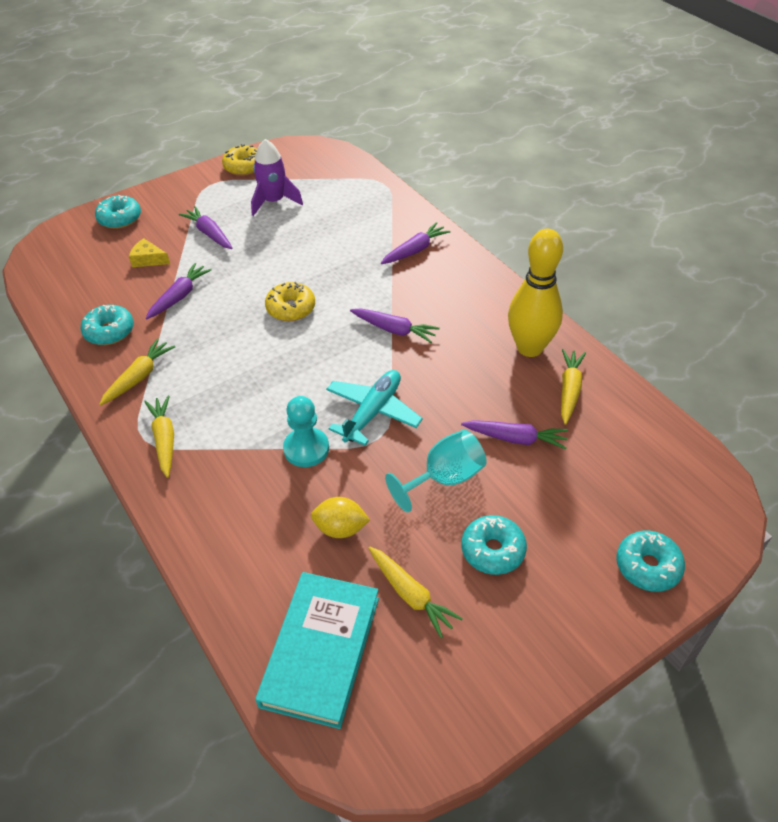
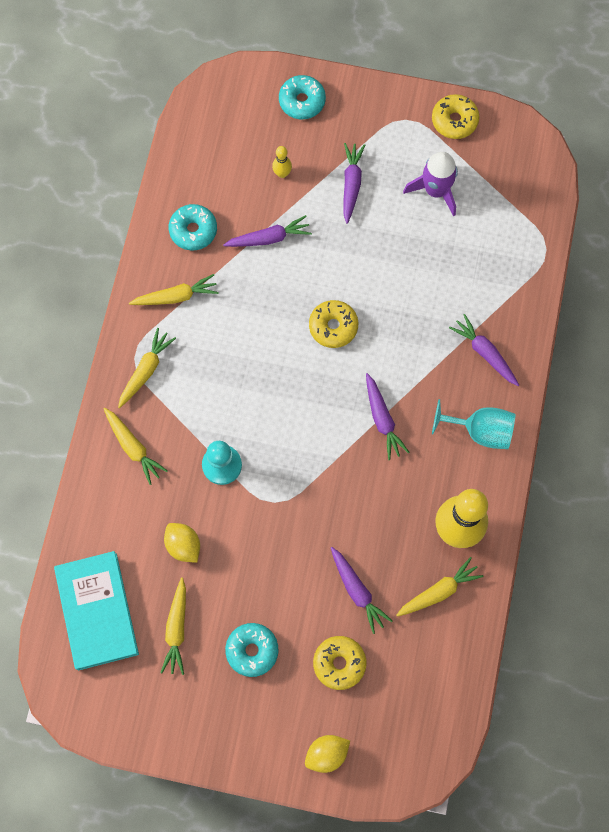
camera: 45 degrees right, 25 degrees up
(148, 259) = (282, 173): yellow cheese -> yellow bowling pin
(212, 498) = (133, 447): none -> yellow carrot
(320, 650) = (97, 611): turquoise book -> turquoise book turned 75 degrees counterclockwise
(373, 412) = (292, 477): turquoise plane -> none
(415, 250) = (485, 353): purple carrot -> purple carrot turned 135 degrees counterclockwise
(444, 478) = (280, 574): turquoise goblet -> turquoise goblet (480, 431)
(568, 495) = (339, 663): none -> yellow donut
(647, 566) = (326, 754): turquoise donut -> yellow lemon

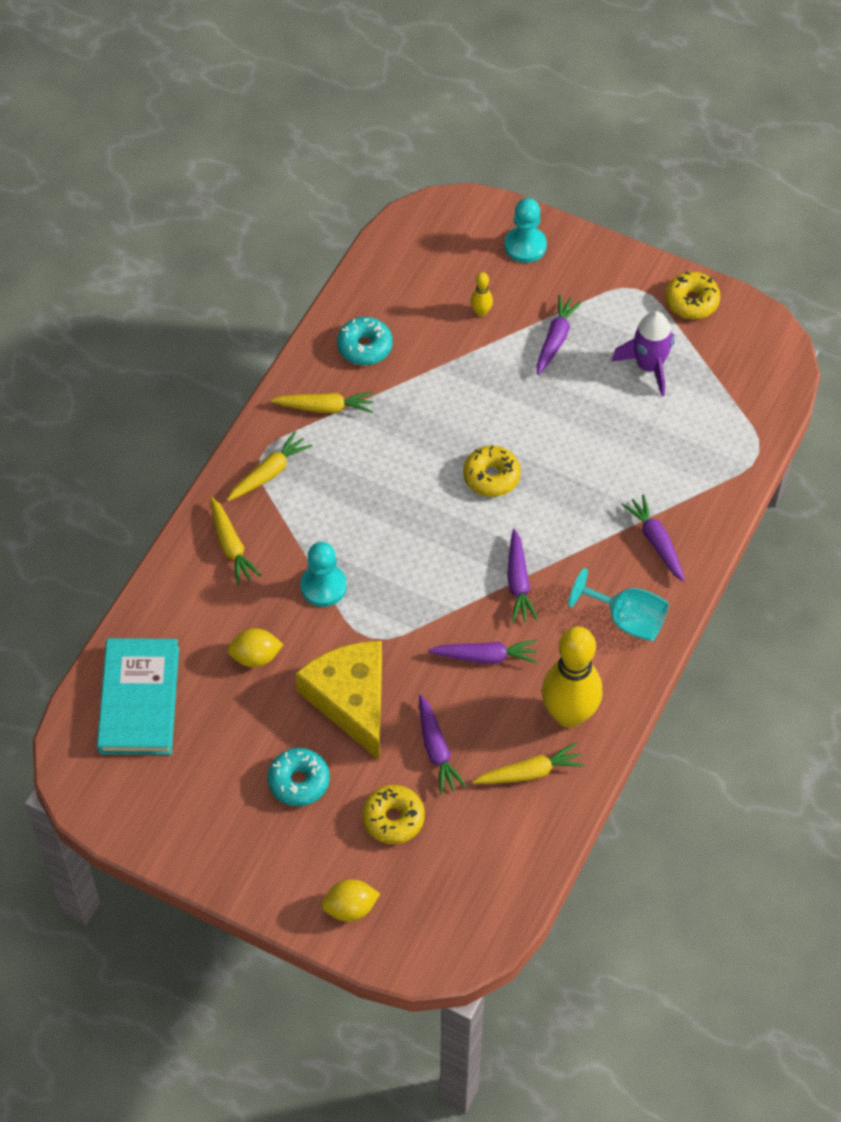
camera: 15 degrees right, 15 degrees down
(177, 629) = (222, 739): yellow carrot -> none
(183, 545) = (255, 657): yellow lemon -> yellow lemon turned 75 degrees counterclockwise
(269, 238) = (446, 372): purple carrot -> purple carrot (485, 656)
(274, 564) = (351, 700): none -> yellow cheese
(302, 101) = (525, 246): turquoise donut -> turquoise pawn

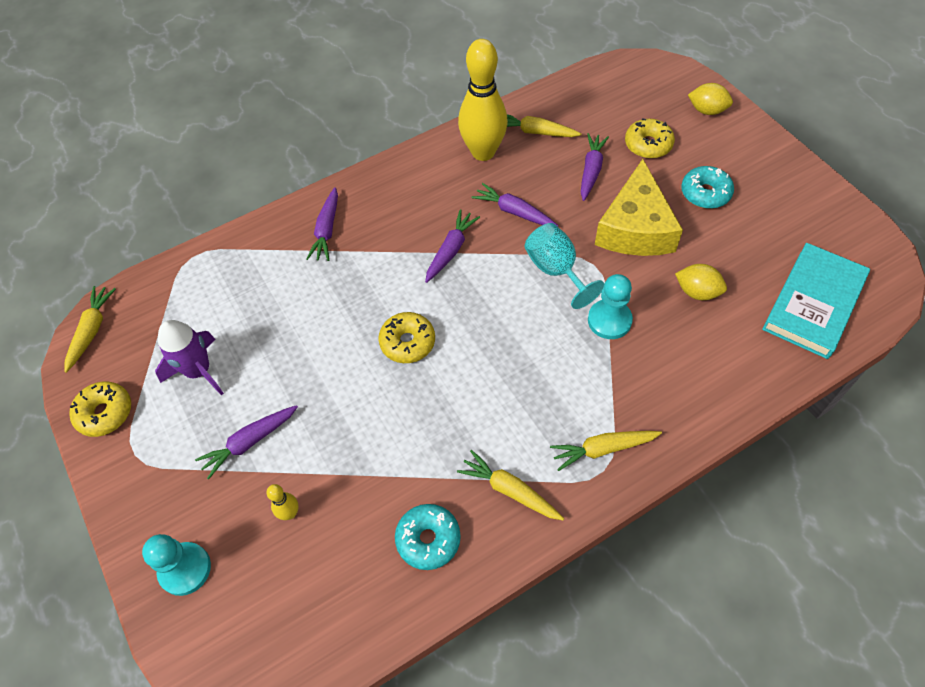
camera: 145 degrees left, 0 degrees up
(231, 546) = (674, 395): yellow carrot -> yellow carrot (91, 331)
(627, 619) = (394, 190): turquoise goblet -> turquoise goblet (556, 270)

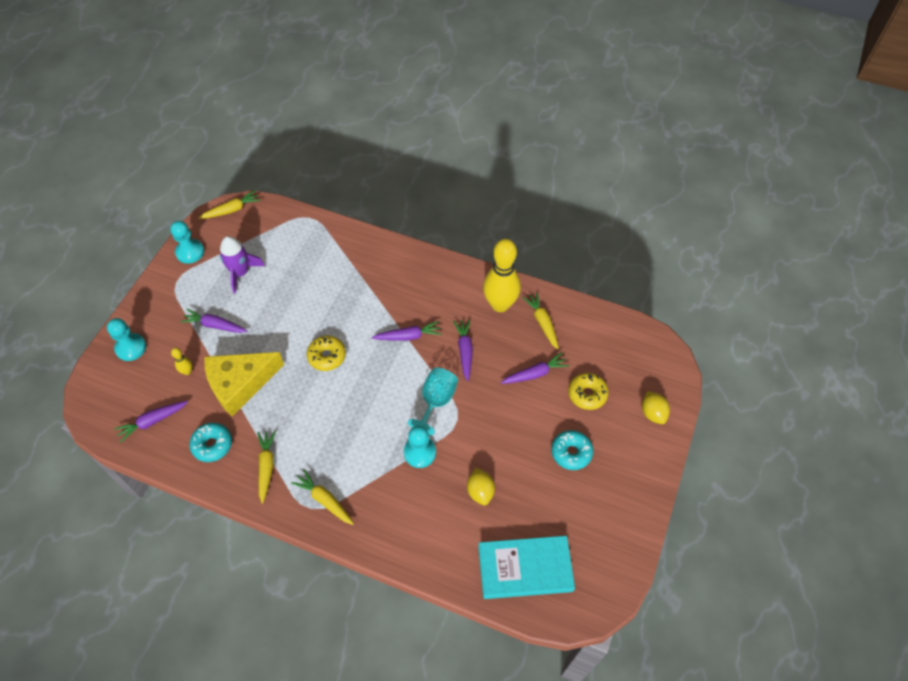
camera: 50 degrees right, 0 degrees up
(105, 413) = (190, 252): yellow donut -> turquoise pawn
(327, 230) = (374, 265): purple carrot -> purple carrot (152, 421)
(635, 228) = (506, 426): yellow cheese -> yellow cheese (240, 384)

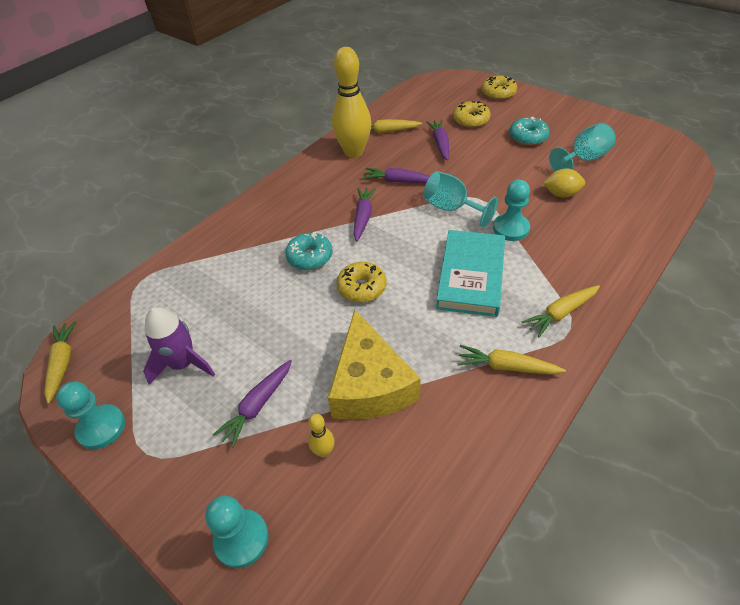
camera: 70 degrees left, 10 degrees down
(152, 421) = (399, 512): purple carrot -> none
(212, 445) = (460, 428): turquoise donut -> turquoise donut (310, 257)
(525, 569) = (644, 179): turquoise book -> turquoise book (471, 276)
(545, 509) = (583, 159): none -> turquoise goblet
(653, 413) = (498, 93): yellow lemon -> yellow donut

